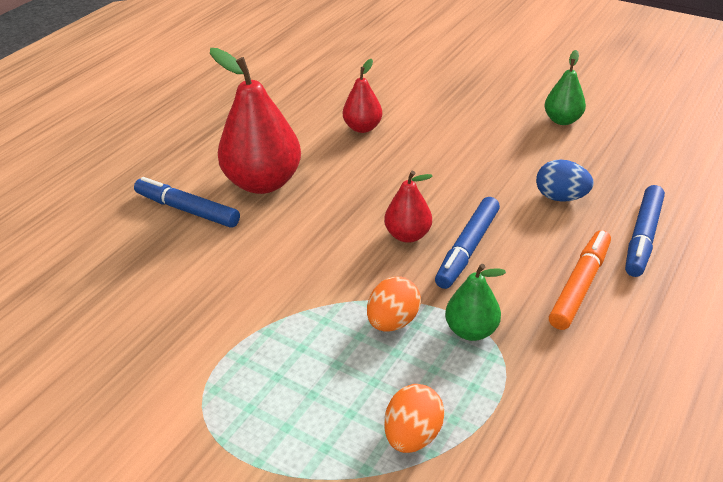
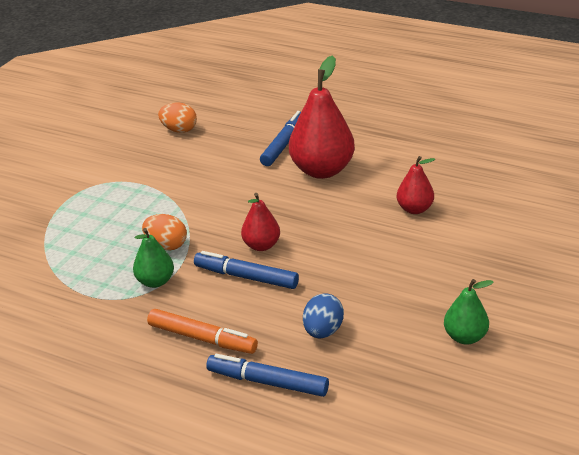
camera: 85 degrees right, 5 degrees down
(413, 435) = (69, 261): orange egg -> orange egg (179, 130)

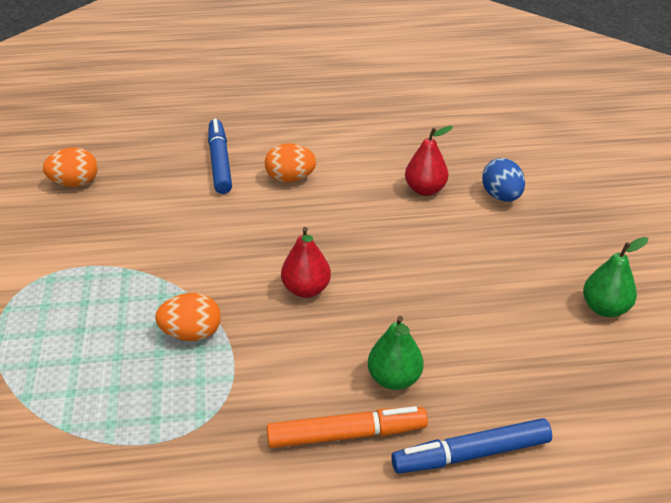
camera: 35 degrees left, 5 degrees up
(155, 281) = (220, 386): green pear -> green pear (394, 379)
(246, 277) = (324, 334): blue marker -> none
(322, 170) = (290, 178): red pear -> orange egg
(323, 331) = (468, 363): blue egg -> blue egg (501, 196)

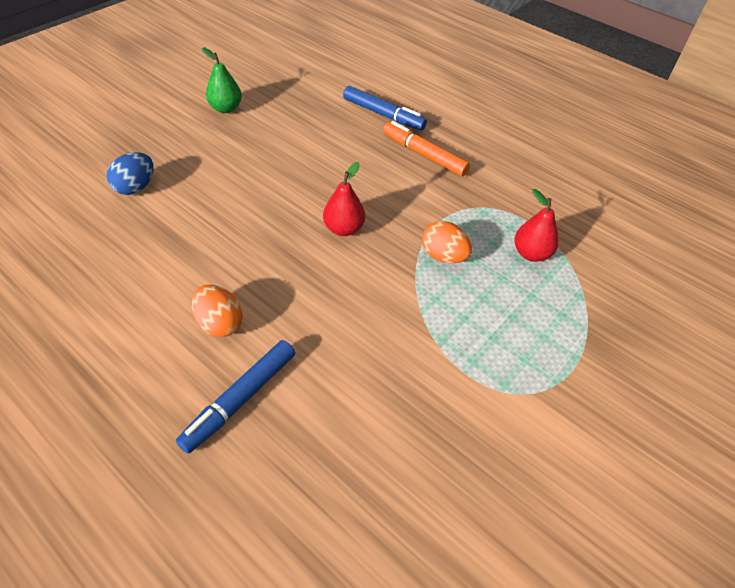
camera: 135 degrees left, 10 degrees up
(75, 183) = (393, 503): orange egg -> none
(394, 379) = (369, 156): green pear -> none
(425, 190) = (161, 230): red pear -> red pear (531, 253)

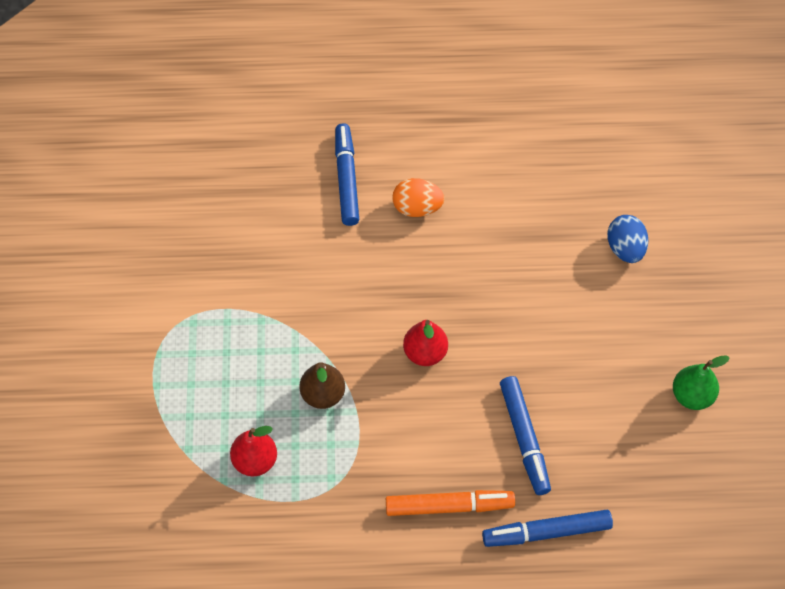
camera: 140 degrees right, 10 degrees up
(341, 152) = (524, 438): none -> blue marker
(443, 256) = (323, 395): orange egg -> brown pear

